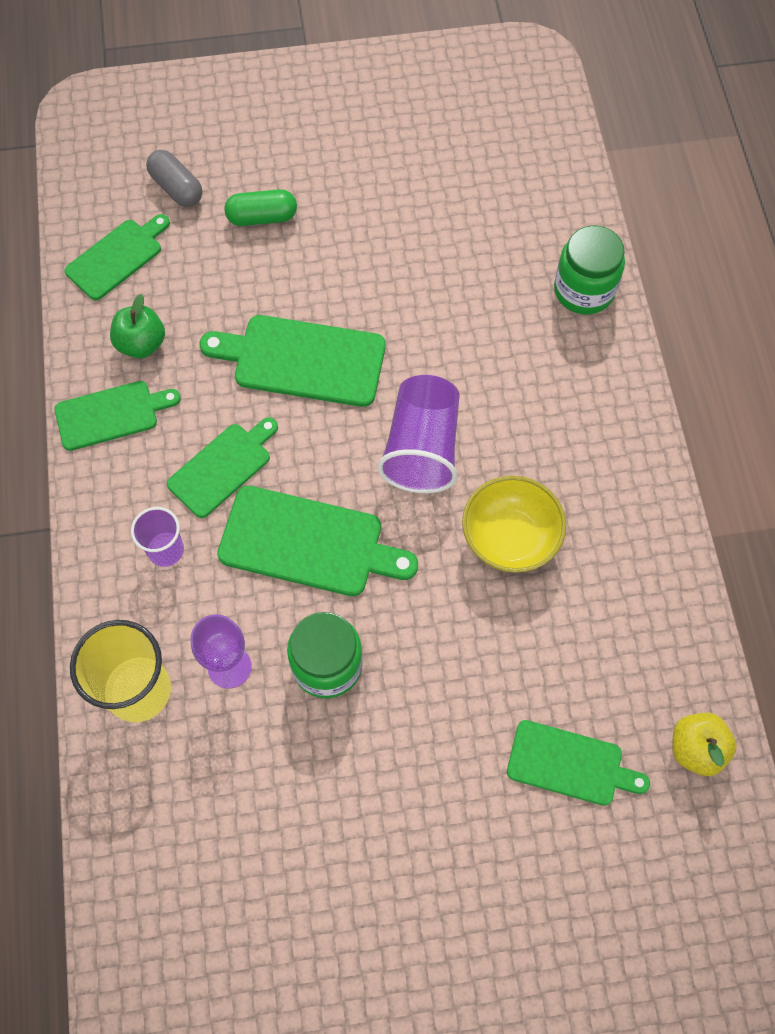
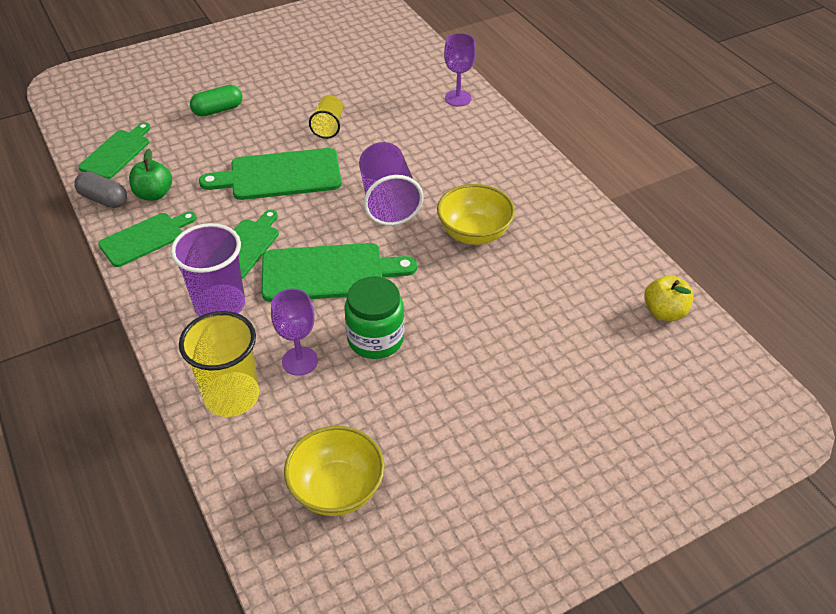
camera: 20 degrees left, 20 degrees down
(166, 550) = (220, 305): purple cup -> purple cup, size x1.72
(176, 188) = (148, 108): grey capsule -> grey capsule (103, 199)
(210, 860) = (337, 489): none -> yellow bowl
(393, 291) = (328, 126): none -> yellow cup
(570, 764) = (583, 346): green cutting board -> none
(584, 290) = (458, 98): green jar -> purple goblet

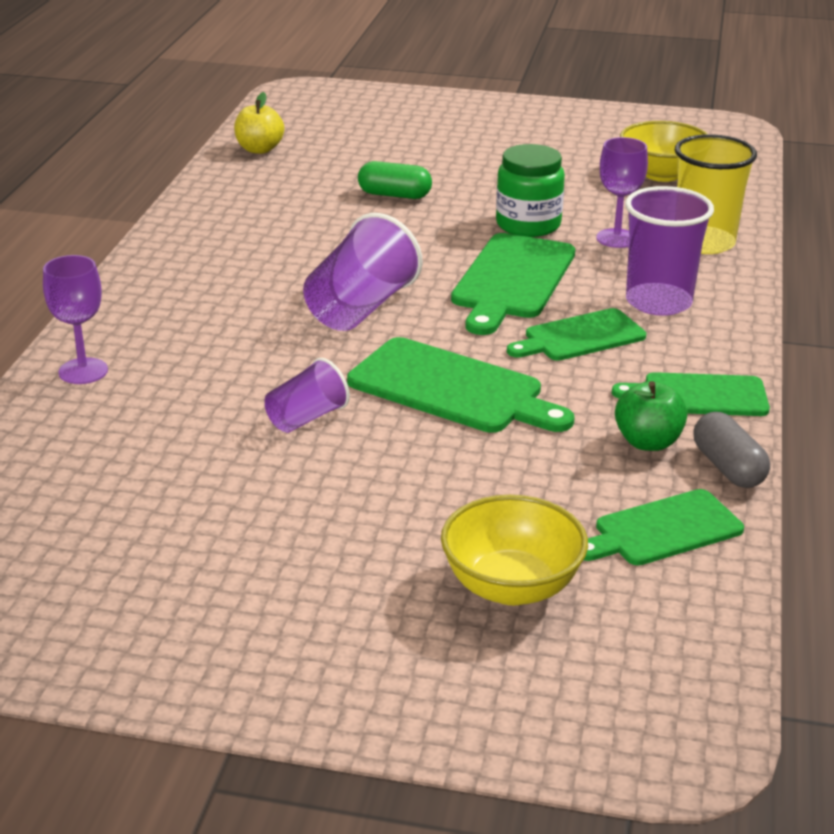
camera: 140 degrees left, 15 degrees down
(218, 110) = (435, 524): green capsule -> green capsule (394, 195)
(328, 126) = (306, 418): yellow cup -> purple cup
(329, 272) = (512, 280): green cutting board -> green cutting board turned 105 degrees counterclockwise
(474, 233) = (318, 248): yellow bowl -> yellow bowl (511, 586)

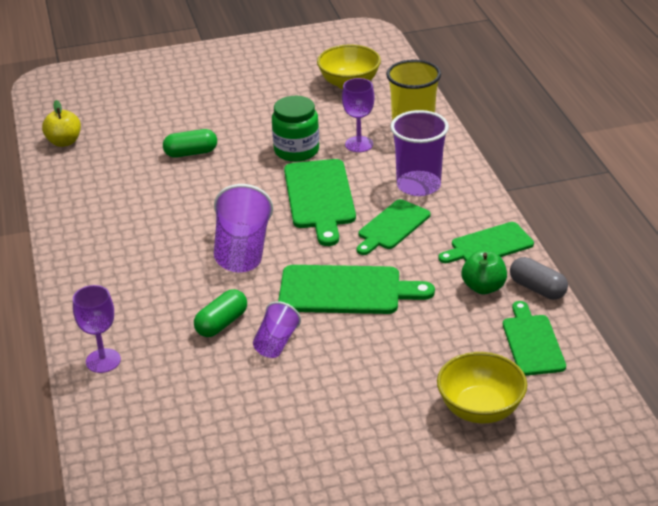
camera: 25 degrees left, 5 degrees up
(259, 376) = (221, 323): none -> green capsule
(663, 530) = (532, 342): green cutting board -> green cutting board turned 135 degrees clockwise

